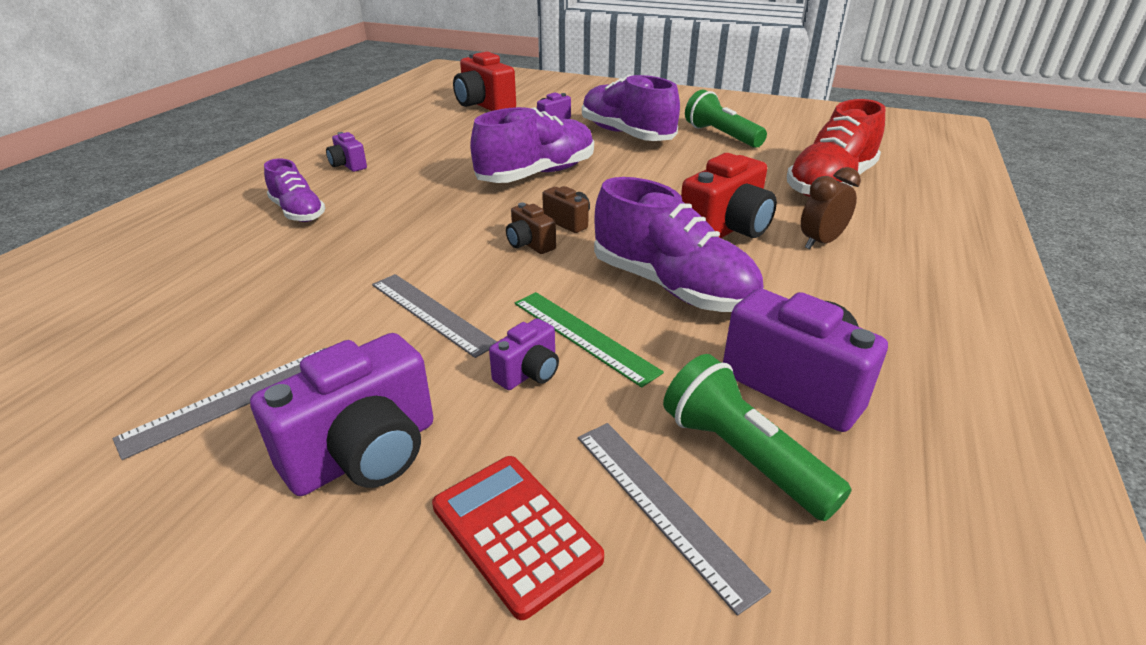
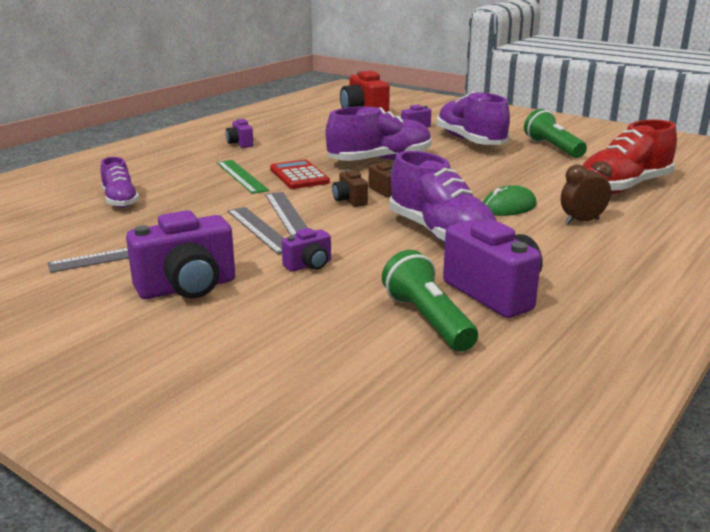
camera: 15 degrees right, 10 degrees down
(298, 212) = (194, 168): purple shoe -> purple shoe (120, 200)
(515, 532) = (260, 331): red calculator -> red calculator (299, 176)
(583, 336) = (358, 252): green ruler -> green ruler (241, 176)
(662, 506) = (358, 333): grey ruler -> grey ruler (286, 213)
(725, 230) = (508, 207): red camera -> green mouse

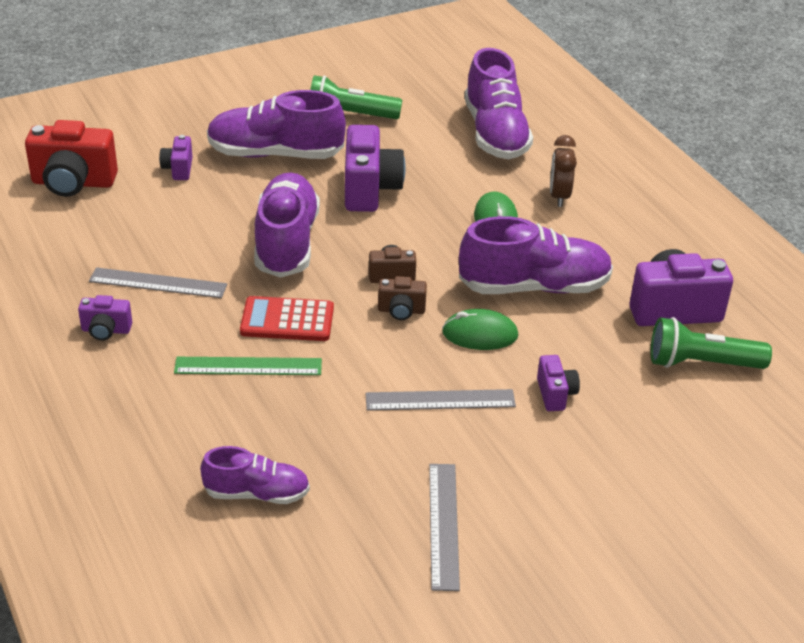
camera: 65 degrees left, 15 degrees up
(187, 288) = (560, 490): purple camera -> purple camera (369, 189)
(286, 213) = (406, 367): grey ruler -> grey ruler (158, 283)
(354, 227) = (480, 334): none -> green mouse
(623, 187) = (495, 134): red shoe -> purple shoe

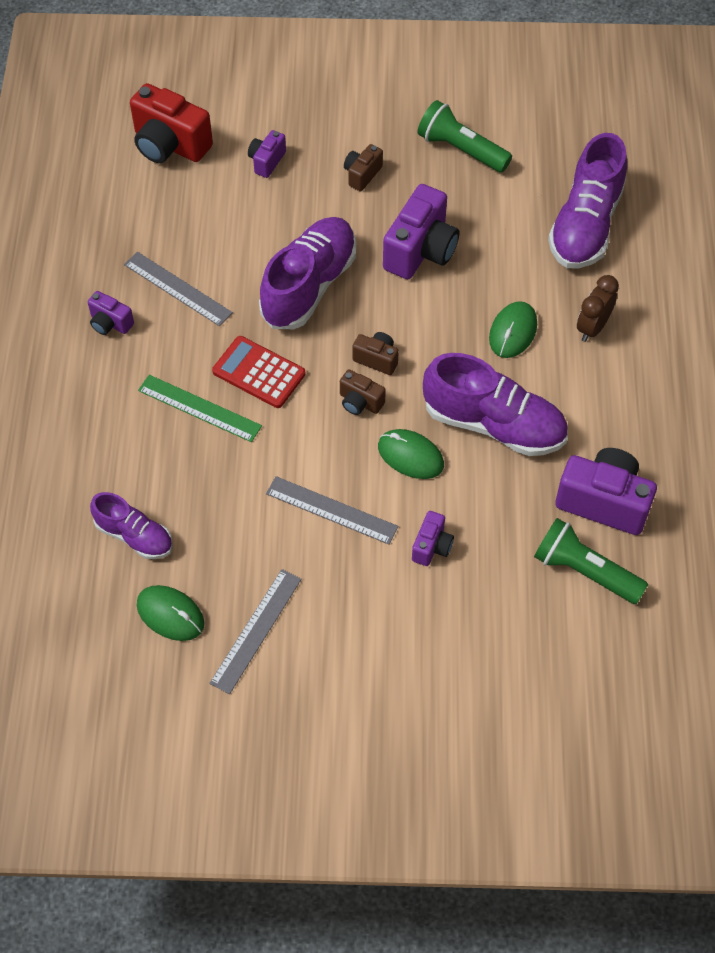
camera: 30 degrees right, 20 degrees up
(275, 154) = (362, 174): purple shoe -> brown camera
(345, 546) = (170, 614): none -> green mouse

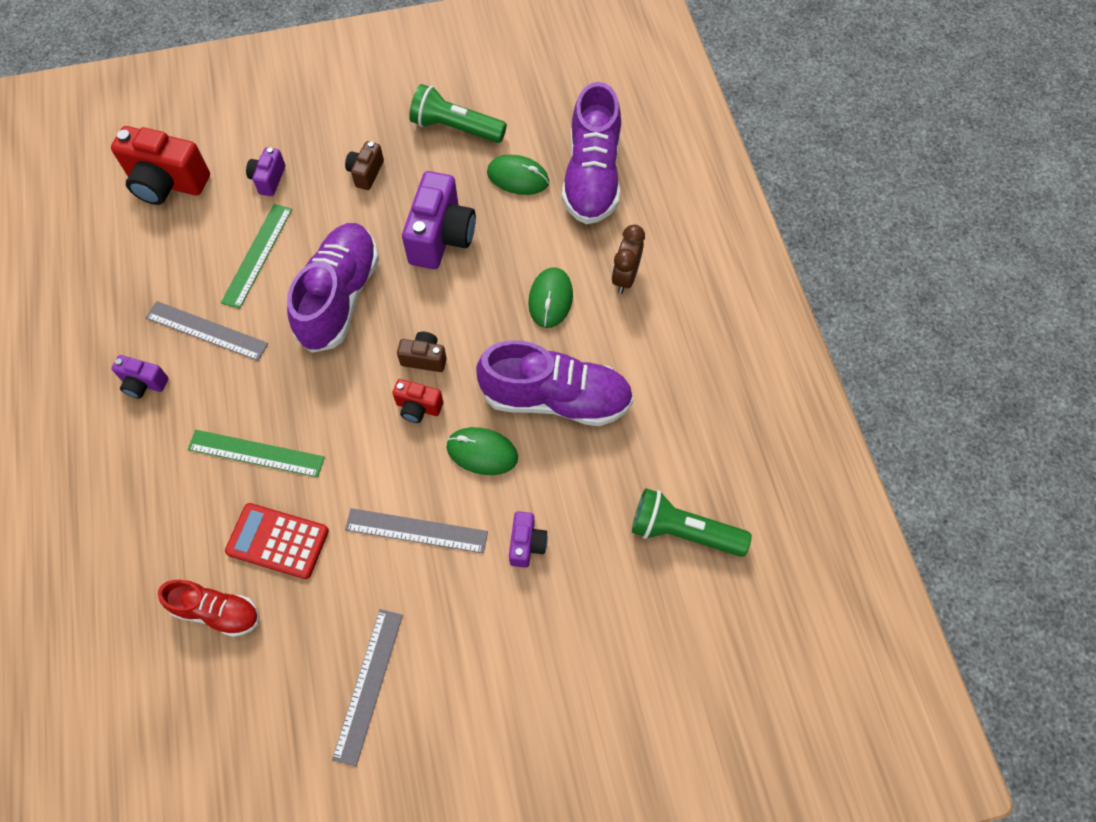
camera: 15 degrees left, 5 degrees up
(134, 536) = (217, 611): purple shoe -> red shoe
(170, 614) = (274, 691): green mouse -> green mouse (518, 177)
(240, 230) = (257, 255): none -> green ruler
(258, 373) = (309, 401): red calculator -> red calculator (277, 541)
(360, 402) = (418, 407): brown camera -> red camera
(603, 502) = (682, 454): purple camera -> none

